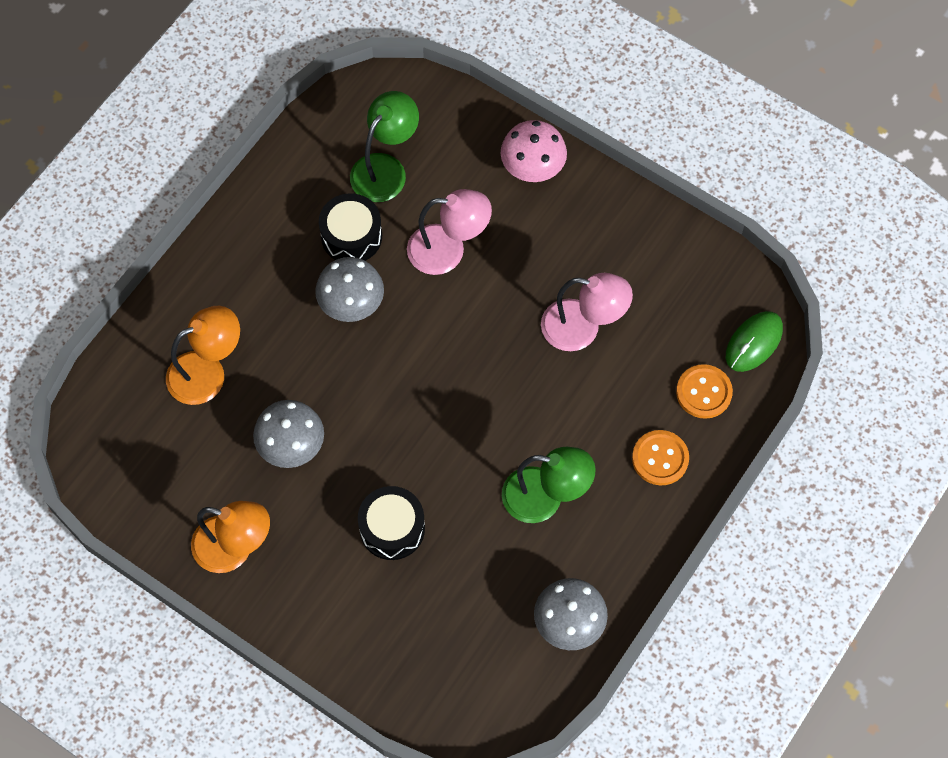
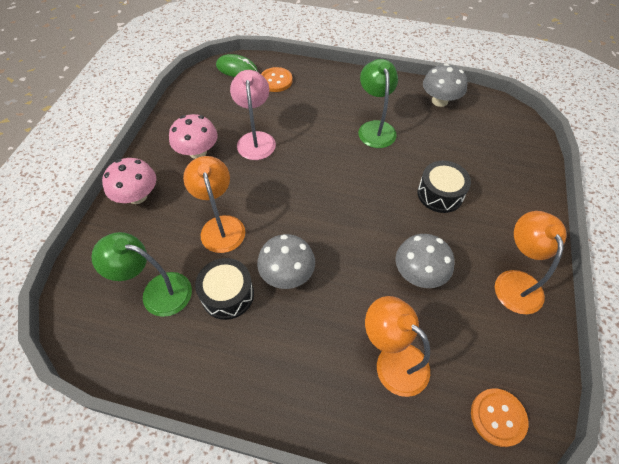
camera: 110 degrees left, 10 degrees down
(448, 250) = (221, 226): pink lamp -> orange lamp
(585, 249) = (198, 152): none -> pink mushroom
(660, 458) = (324, 88): orange button -> orange button (498, 417)

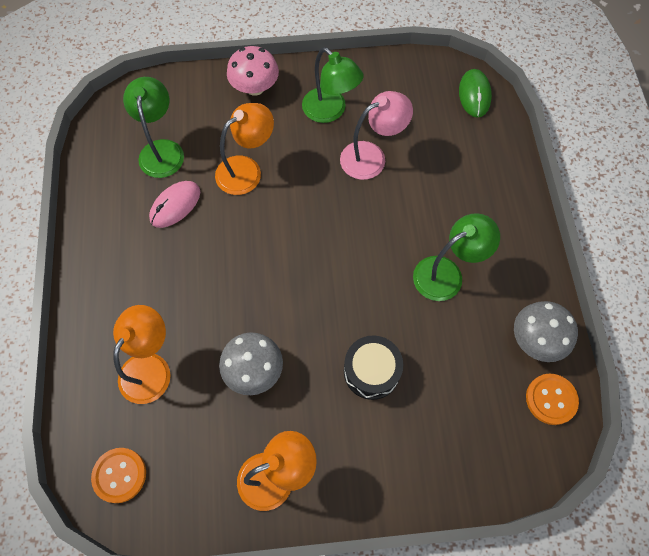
camera: 70 degrees right, 10 degrees up
(198, 152) = (330, 111): pink mushroom -> green lamp
(227, 294) = (175, 205): black drum -> pink mouse
(276, 81) = (475, 141): orange button -> orange button (551, 399)
(287, 274) = (212, 247): grey mushroom -> none

